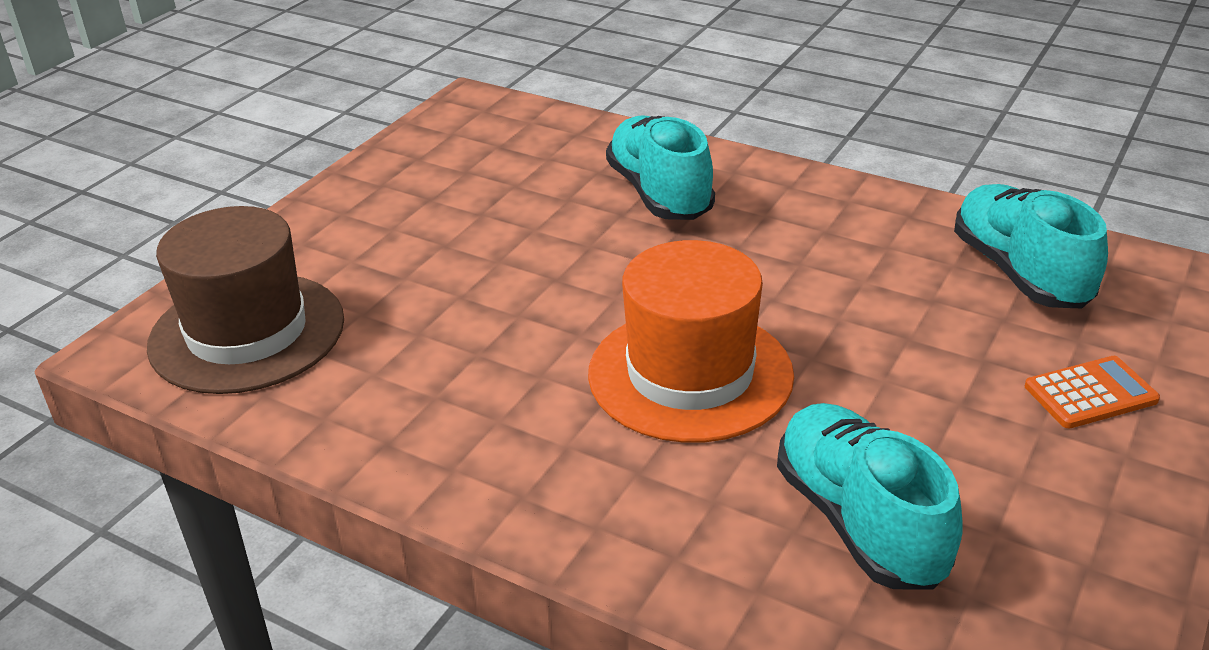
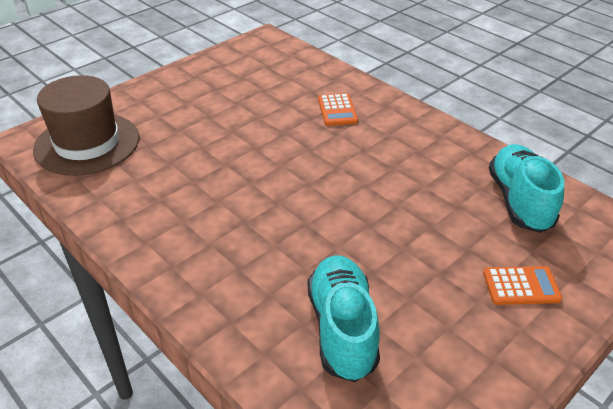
camera: 15 degrees right, 5 degrees up
(659, 193) = (337, 110): turquoise shoe -> orange calculator
(690, 374) = (296, 219): orange hat -> none

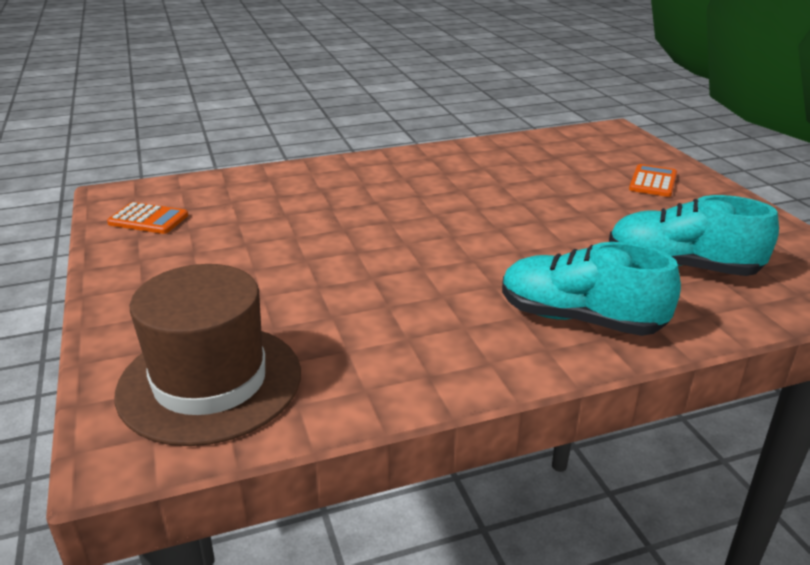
camera: 65 degrees left, 10 degrees down
(337, 110) = (333, 191): orange calculator -> orange calculator (148, 219)
(519, 201) = (548, 154): turquoise shoe -> turquoise shoe (579, 319)

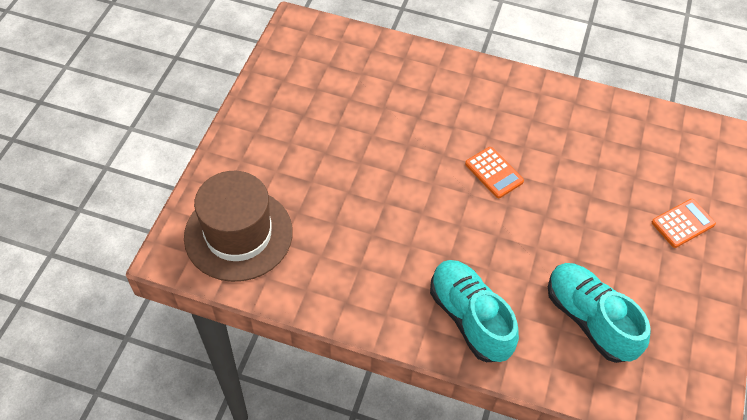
camera: 35 degrees right, 25 degrees up
(148, 219) = (299, 65): orange calculator -> orange calculator (494, 173)

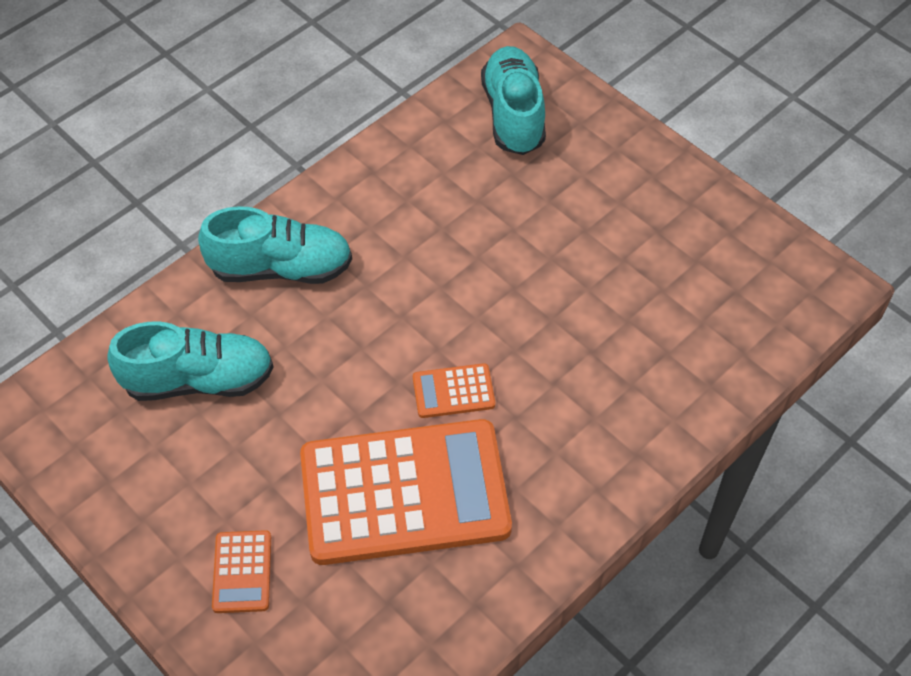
camera: 120 degrees right, 0 degrees up
(238, 234) = (513, 115): brown hat -> turquoise shoe
(575, 168) = (404, 493): none -> orange calculator

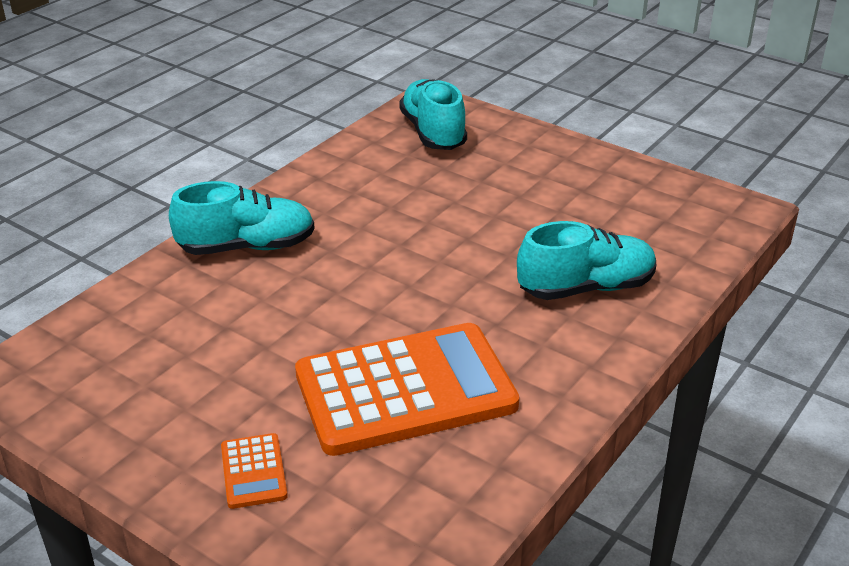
camera: 10 degrees left, 20 degrees down
(199, 380) = (181, 332): turquoise shoe -> turquoise shoe (586, 288)
(453, 391) = (432, 312): orange calculator -> none

